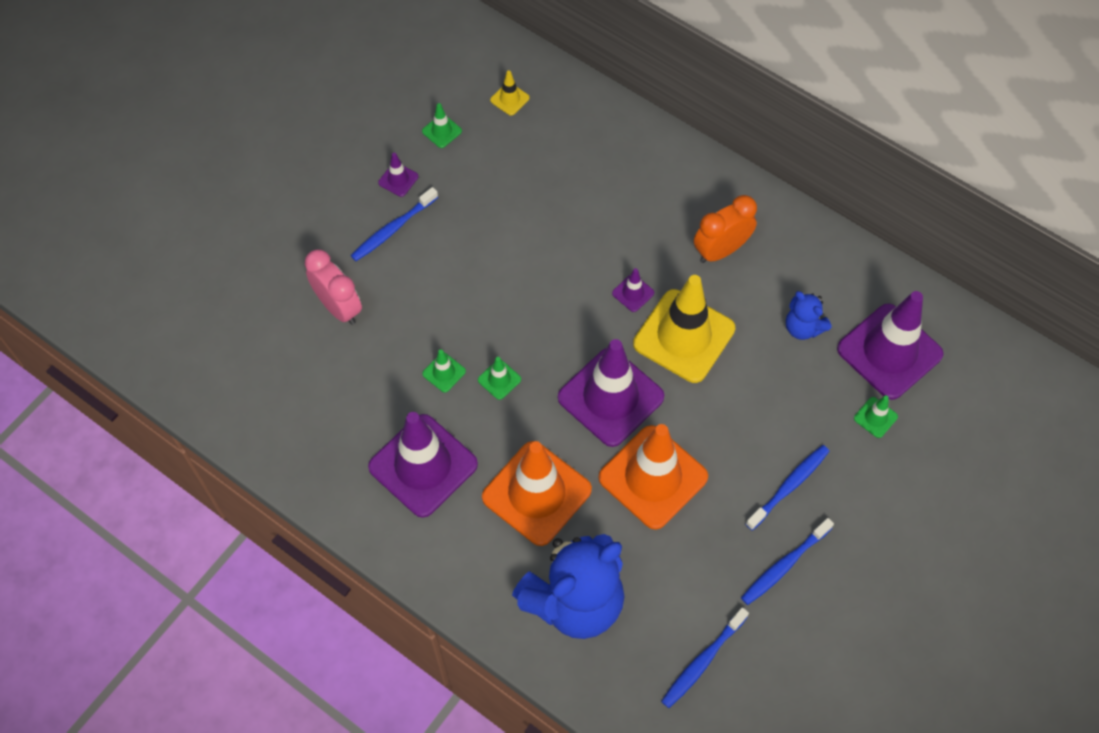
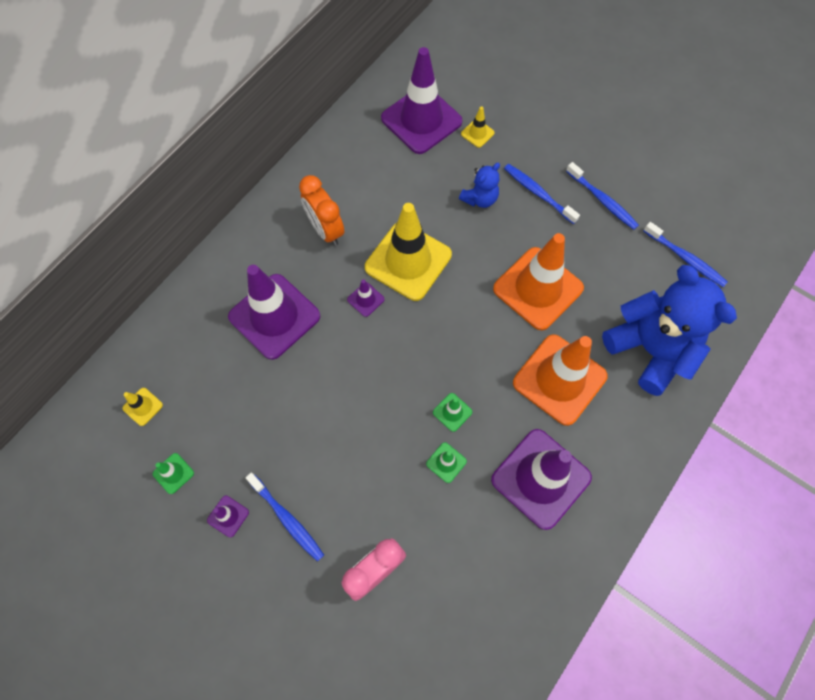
camera: 90 degrees left, 5 degrees up
(610, 397) = (466, 319): purple traffic cone -> purple traffic cone (274, 316)
(803, 327) = (400, 175): blue teddy bear -> blue teddy bear (480, 199)
(875, 417) = (477, 133): green traffic cone -> yellow traffic cone

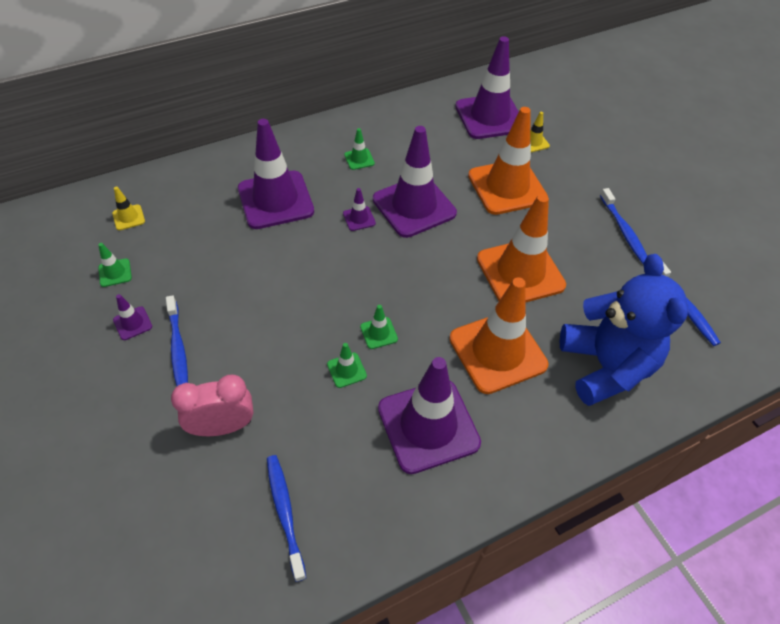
camera: 25 degrees right, 15 degrees down
(326, 230) = (359, 159): orange clock -> green traffic cone
(408, 261) = (414, 206): yellow traffic cone -> purple traffic cone
(480, 199) = (507, 187): blue teddy bear -> orange traffic cone
(538, 193) = (564, 203): blue toothbrush -> blue toothbrush (285, 513)

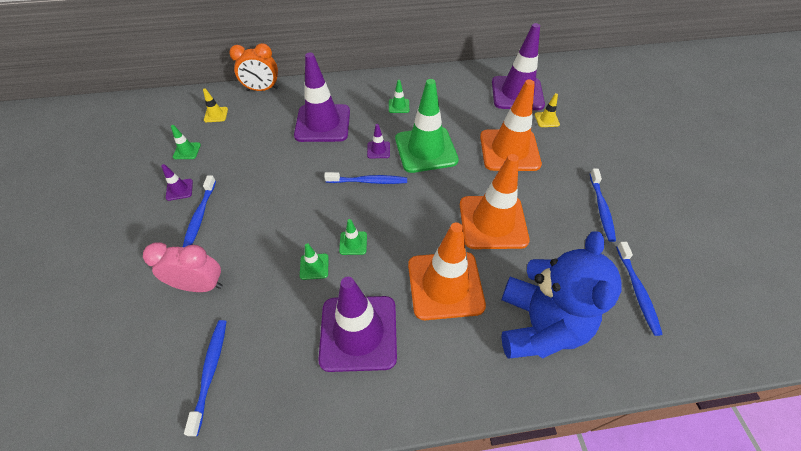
camera: 20 degrees right, 0 degrees up
(174, 171) = (262, 89): none -> orange clock
(364, 258) = (368, 181): none -> blue toothbrush
(414, 206) = (426, 150): purple traffic cone -> green traffic cone

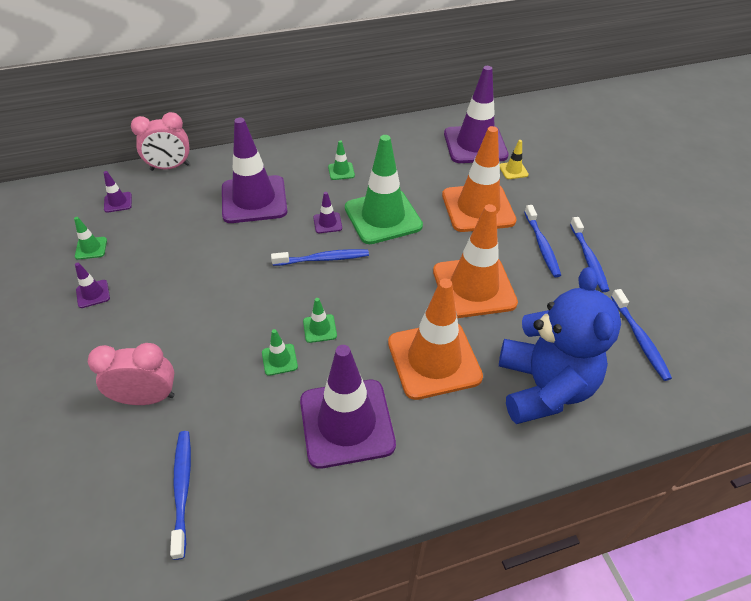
camera: 10 degrees left, 5 degrees down
(200, 216) = (127, 321): blue toothbrush -> blue toothbrush (541, 245)
(216, 115) = (118, 202): yellow traffic cone -> purple traffic cone
(262, 89) = (170, 167): orange clock -> pink clock

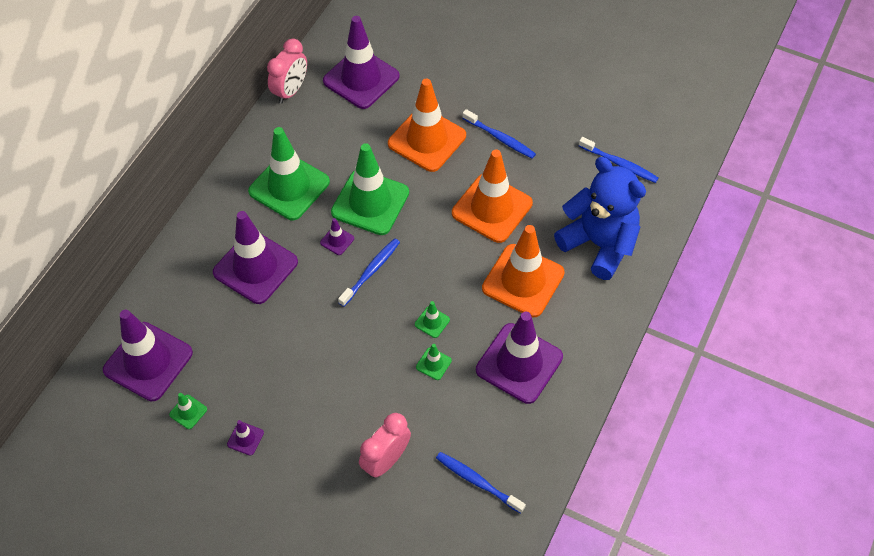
camera: 45 degrees left, 10 degrees up
(118, 202) = (148, 361): purple traffic cone -> purple traffic cone, size x2.44
(170, 167) = (142, 297): pink clock -> pink clock (290, 91)
(341, 171) = (289, 187): green traffic cone -> green traffic cone, size x2.44
(513, 170) = (415, 83): yellow traffic cone -> none
(588, 259) = (538, 125): blue toothbrush -> none

